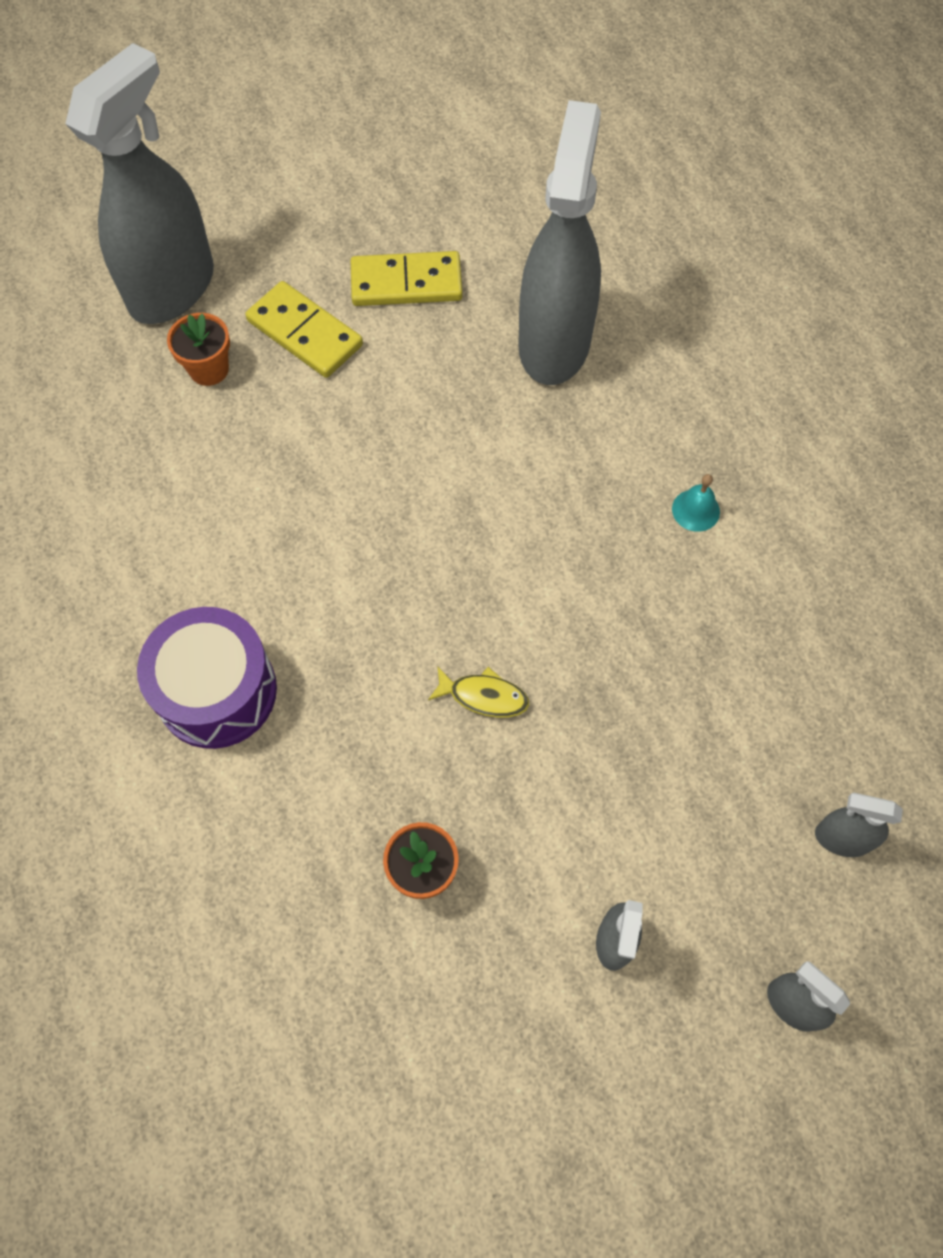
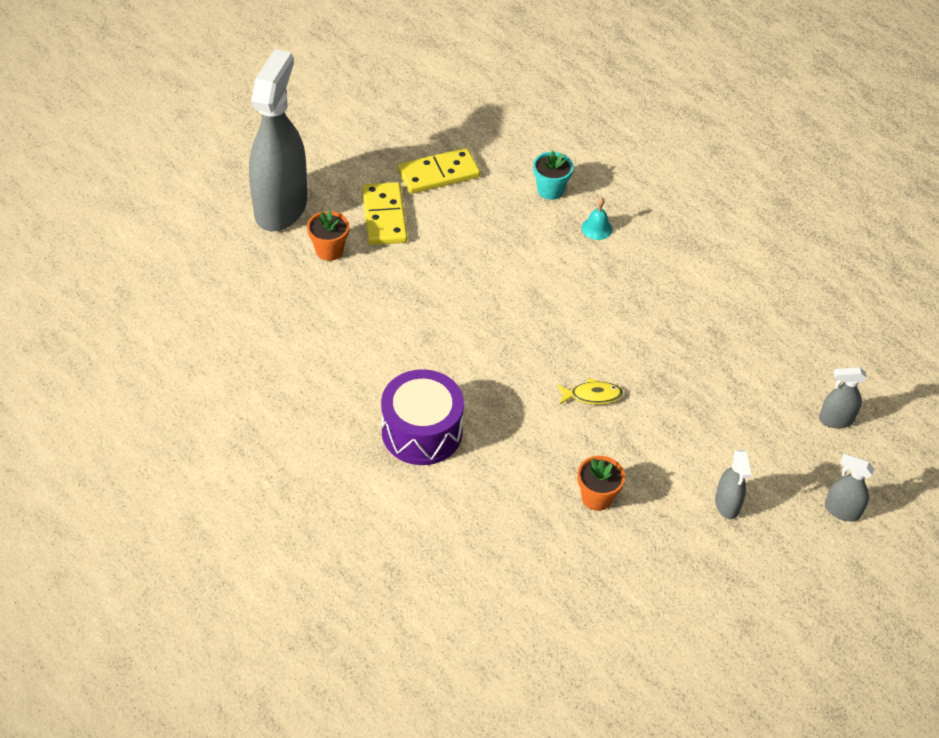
camera: 20 degrees left, 15 degrees down
(304, 333) = (384, 216): yellow domino -> yellow domino turned 60 degrees clockwise
(554, 343) = (550, 190): grey spray bottle -> turquoise flower pot
(695, 510) = (678, 265): turquoise bell -> turquoise bell (596, 228)

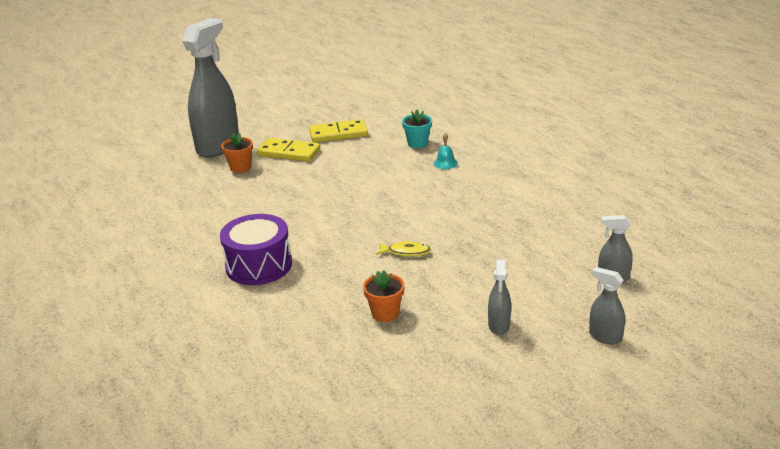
camera: 15 degrees right, 20 degrees down
(384, 216) = (289, 153): yellow domino -> yellow domino turned 75 degrees counterclockwise

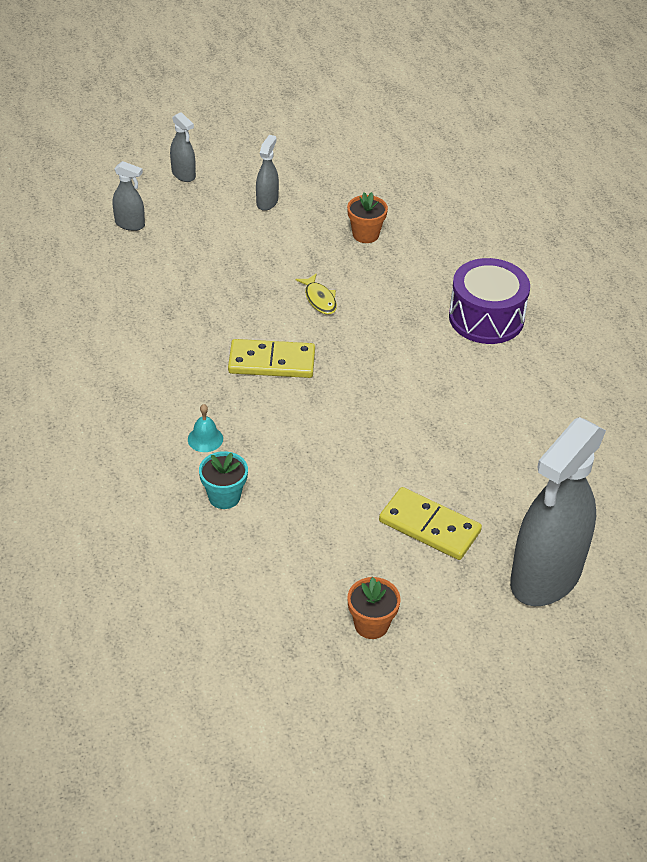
camera: 170 degrees left, 15 degrees up
(240, 167) = (507, 507): orange flower pot -> orange flower pot (371, 624)
(338, 134) = (340, 559): yellow domino -> yellow domino (271, 362)
(406, 252) = (319, 299): yellow fish -> yellow fish turned 135 degrees counterclockwise

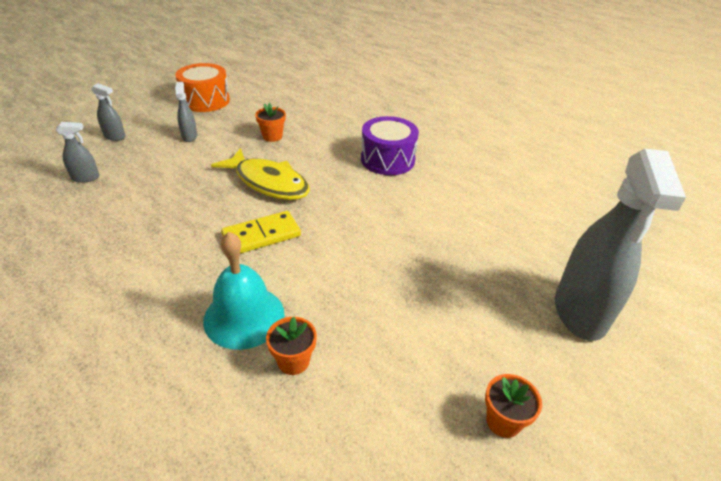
camera: 30 degrees left, 5 degrees down
(205, 439) = (244, 316): turquoise bell -> turquoise bell, size x2.35
(224, 497) = (293, 361): turquoise flower pot -> orange flower pot
(316, 149) = (205, 100): none -> orange drum
(319, 299) = (268, 182): yellow fish -> yellow fish, size x2.26
(429, 526) = (472, 311): yellow domino -> none

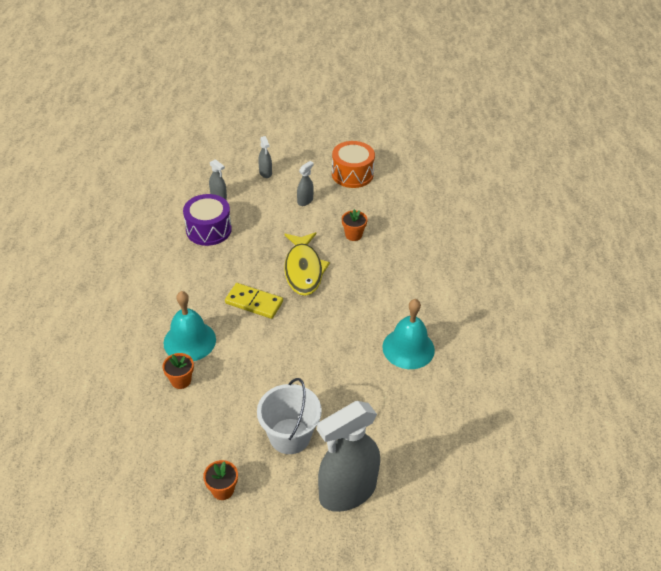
camera: 50 degrees right, 5 degrees up
(387, 159) = (400, 307): purple drum -> purple drum (208, 230)
(438, 180) = (408, 348): none -> turquoise bell
(471, 313) = (290, 436): none -> white bucket

